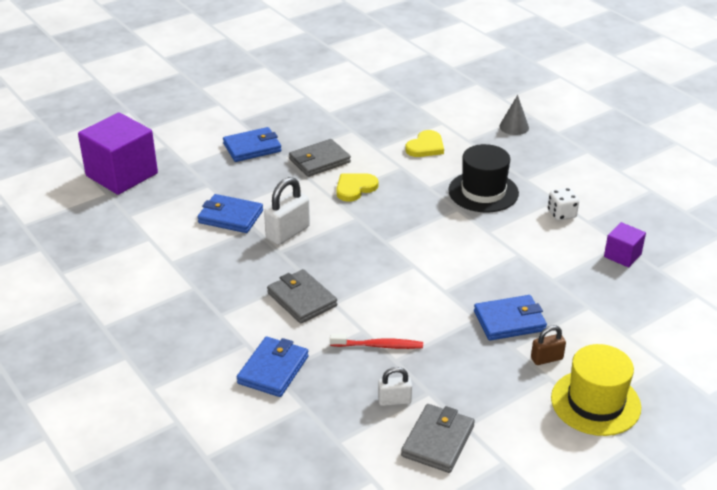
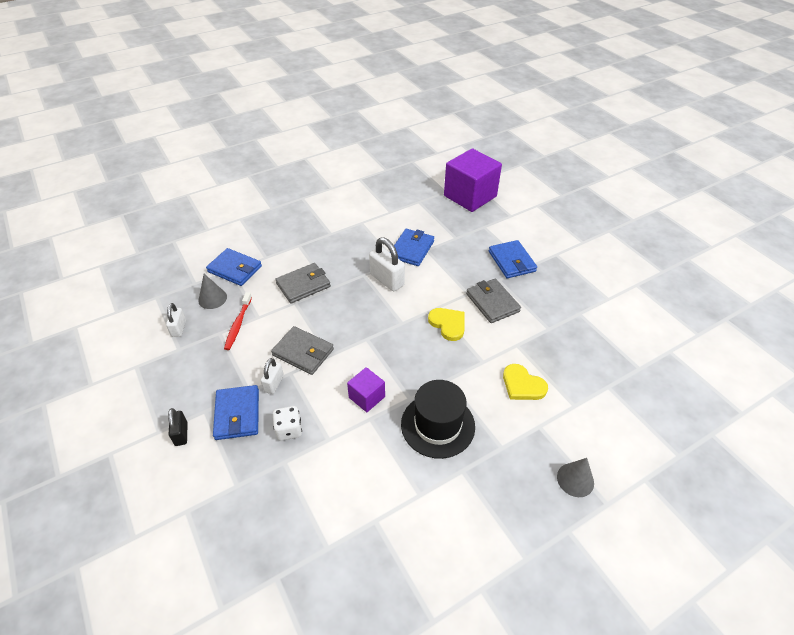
camera: 95 degrees right, 10 degrees up
(334, 380) = (212, 298): none -> grey cone
(438, 441) = (129, 348): grey wallet -> grey wallet (303, 352)
(462, 300) = (274, 383): none -> white padlock
(546, 358) = (181, 434): brown padlock -> black padlock
(561, 214) = (391, 494): white dice -> white dice (289, 430)
(595, 402) = (116, 460): yellow hat -> none
(622, 255) = (307, 542): purple cube -> purple cube (367, 397)

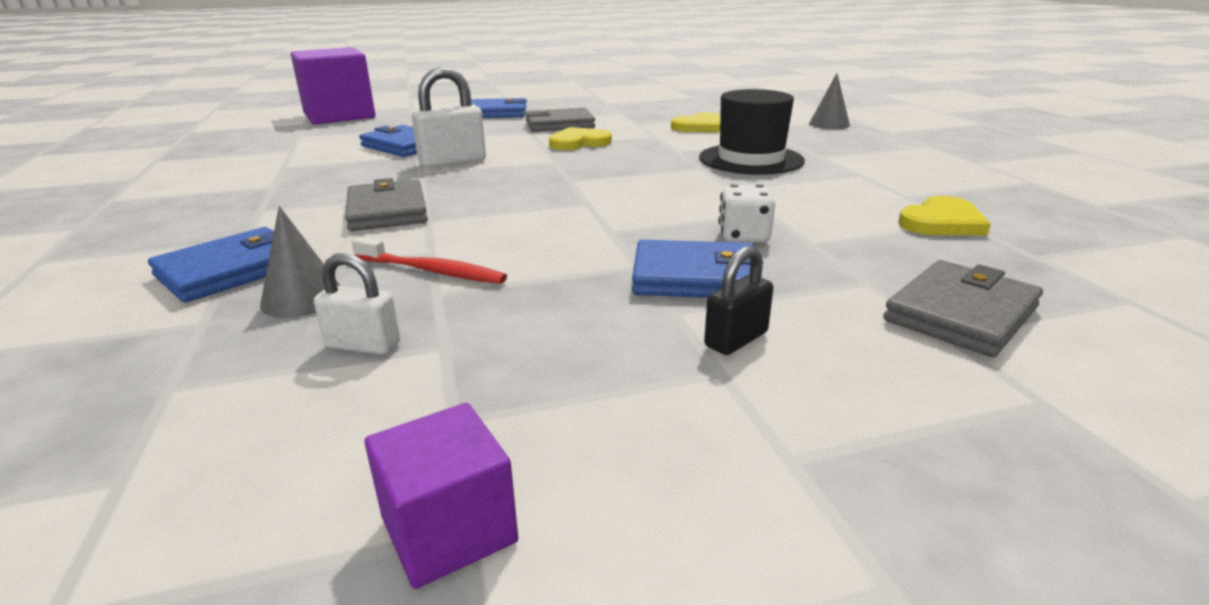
camera: 75 degrees left, 20 degrees down
(181, 434) = (736, 339): black padlock -> black padlock turned 45 degrees counterclockwise
(274, 383) = (630, 243): white padlock -> none
(303, 352) = (566, 219): grey wallet -> grey wallet (961, 314)
(325, 534) = (942, 222): none -> yellow heart
(367, 397) = (690, 187): purple cube -> purple cube (449, 530)

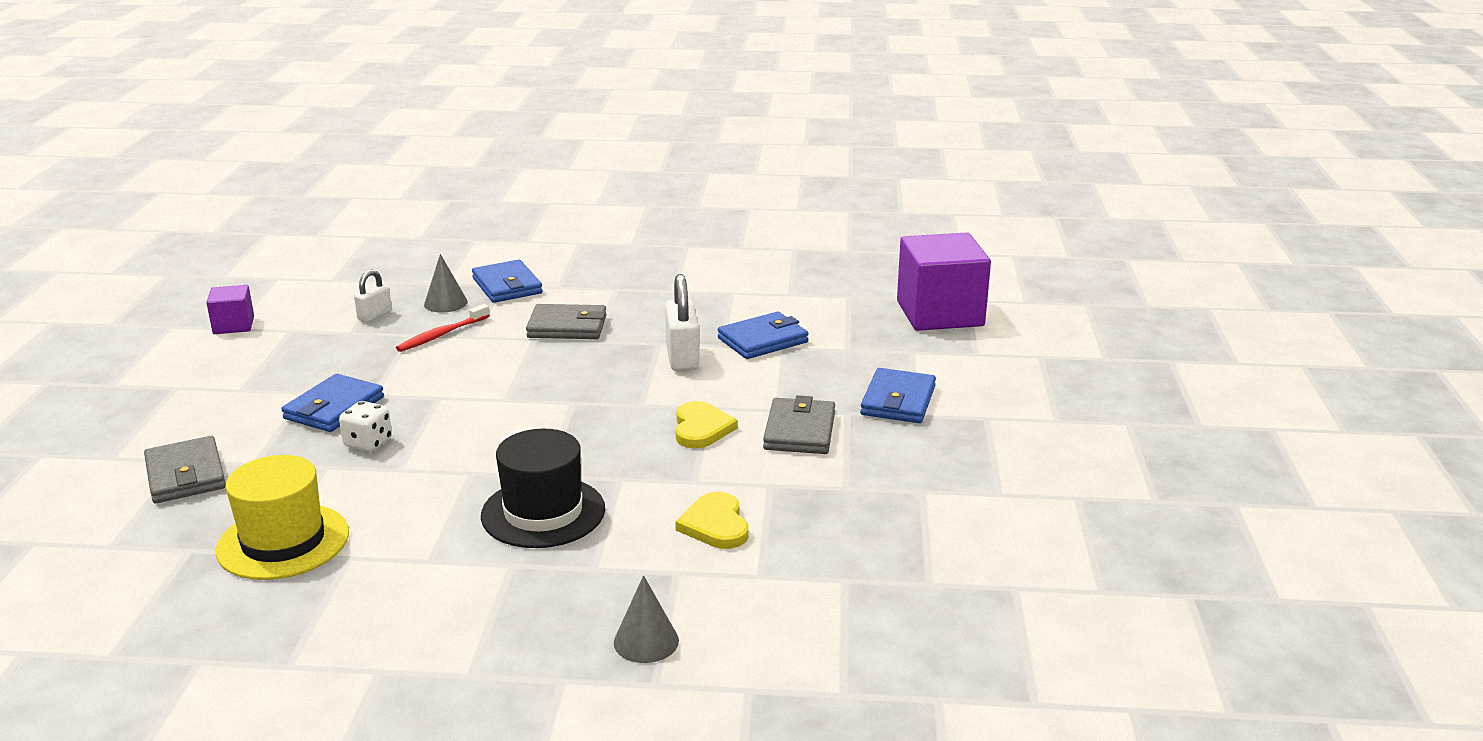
camera: 110 degrees right, 0 degrees up
(736, 339) = (258, 400): black padlock -> none
(942, 222) = (283, 541): yellow heart -> yellow hat

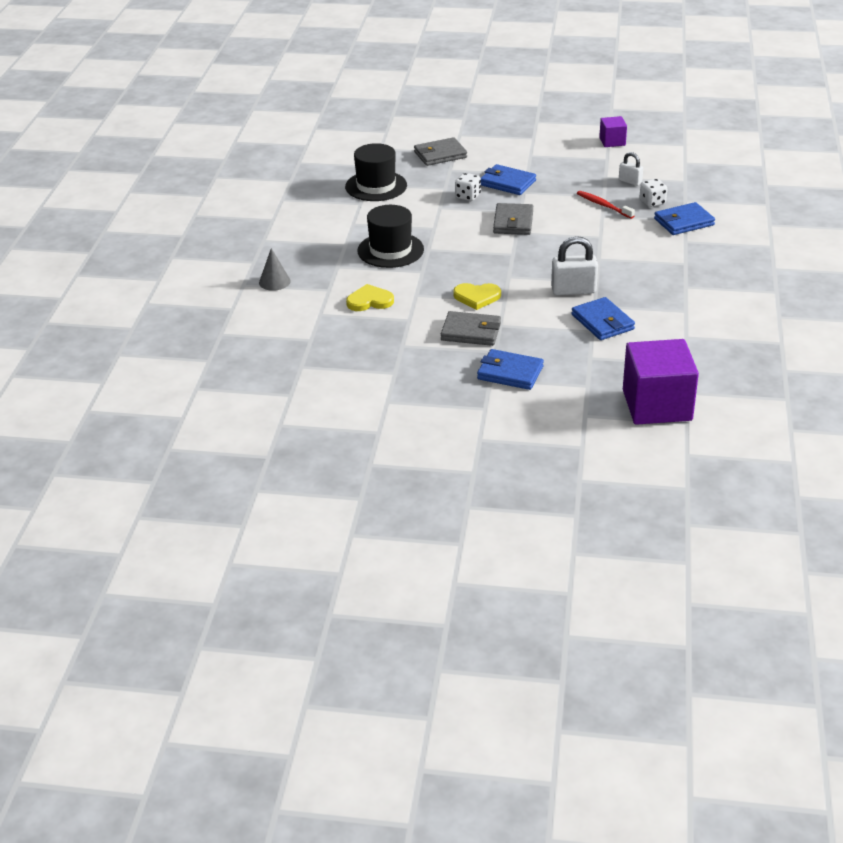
camera: 95 degrees right, 10 degrees up
(283, 541) = (376, 186): yellow hat -> black hat
(445, 303) = (652, 203): grey cone -> white dice
(567, 327) = (619, 247): grey wallet -> grey wallet (513, 222)

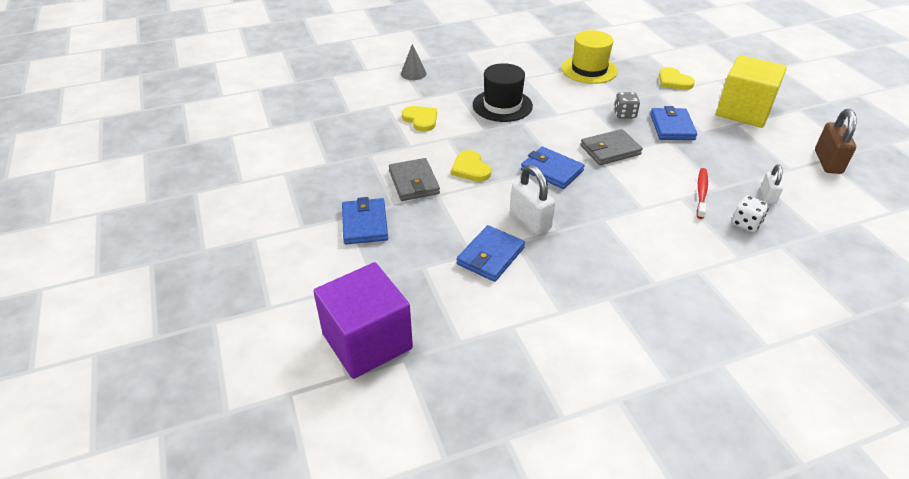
camera: 60 degrees right, 5 degrees up
(376, 186) = (589, 69): black hat -> yellow hat
(440, 155) = (673, 81): grey wallet -> yellow heart
(467, 196) = (624, 114): white dice -> grey dice
(516, 144) = (743, 111): none -> yellow cube
(612, 141) = (828, 162): purple cube -> brown padlock
(683, 222) = (735, 257): blue wallet -> blue wallet (551, 170)

